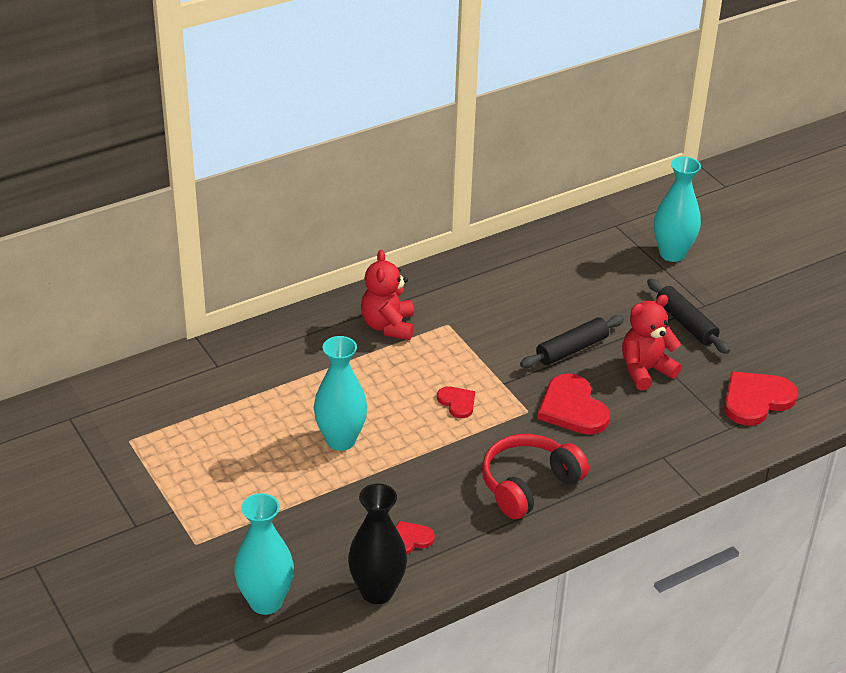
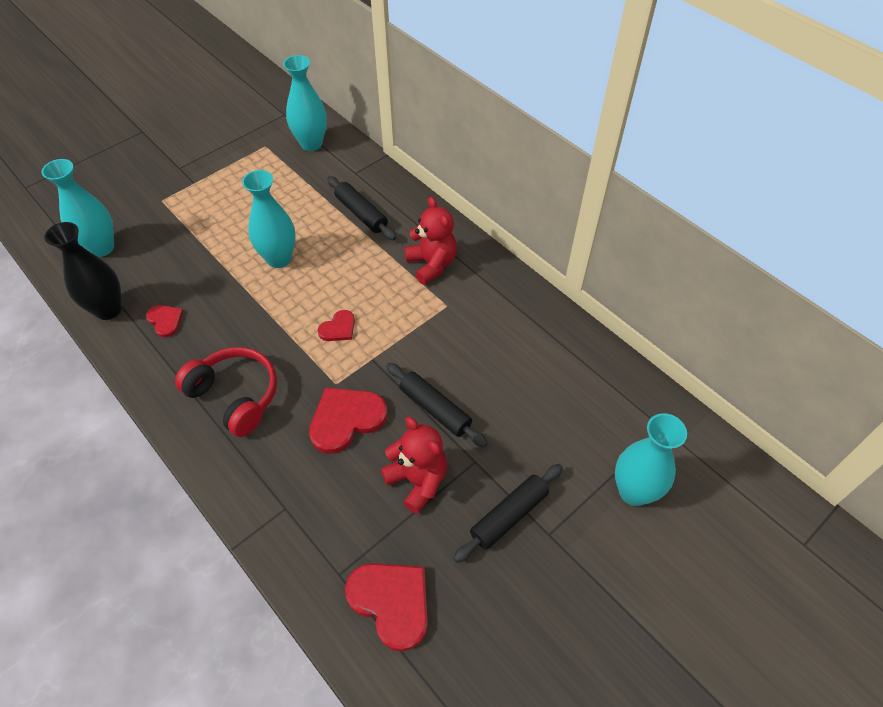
camera: 80 degrees right, 15 degrees up
(144, 398) = (311, 144): none -> turquoise vase
(291, 368) = (361, 214): none -> black rolling pin
(388, 326) = (431, 264): red teddy bear -> red teddy bear turned 75 degrees clockwise

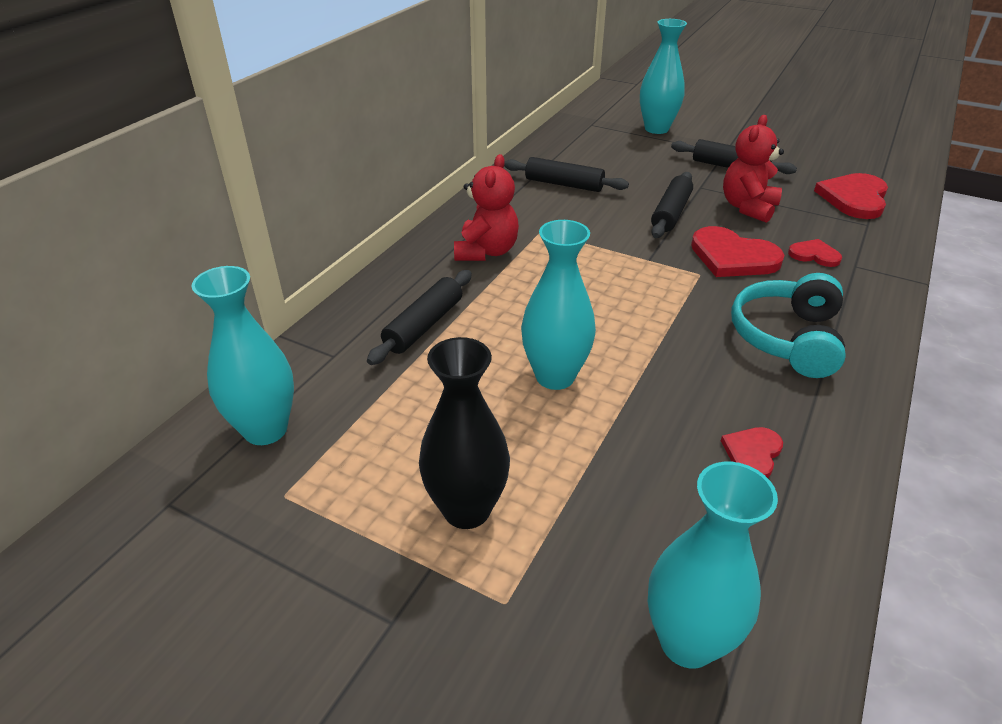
camera: 110 degrees left, 15 degrees down
(108, 309) = (798, 540): black vase -> black vase (466, 509)
(235, 396) = (787, 338): red headphones -> turquoise headphones
(338, 328) = (629, 292): red heart -> red heart (814, 255)
(431, 264) = (486, 251): red teddy bear -> red teddy bear turned 150 degrees clockwise
(522, 349) = (564, 184): none -> black rolling pin

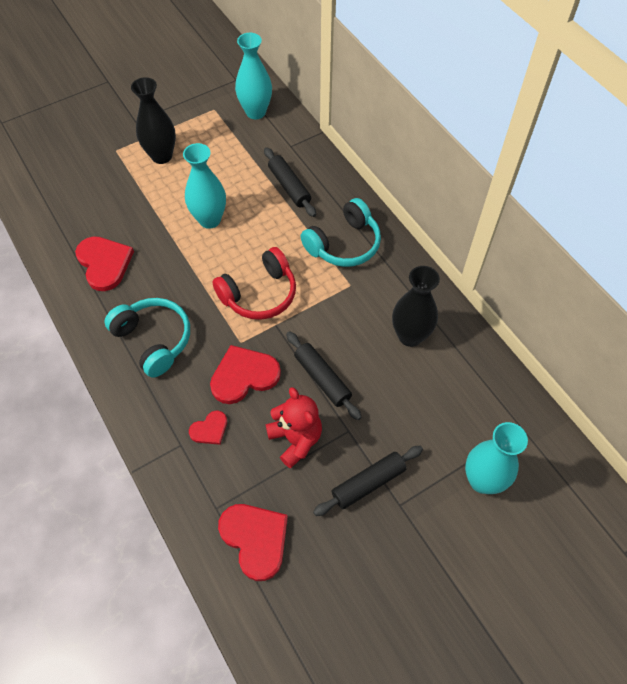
camera: 120 degrees right, 20 degrees up
(486, 251) = (344, 244): red teddy bear -> turquoise headphones
(564, 184) = (410, 336): black rolling pin -> black vase
(624, 284) = (259, 294): none -> red headphones
(687, 641) = (59, 188): turquoise vase -> none
(752, 453) = (104, 263): red heart -> red heart, size x1.83

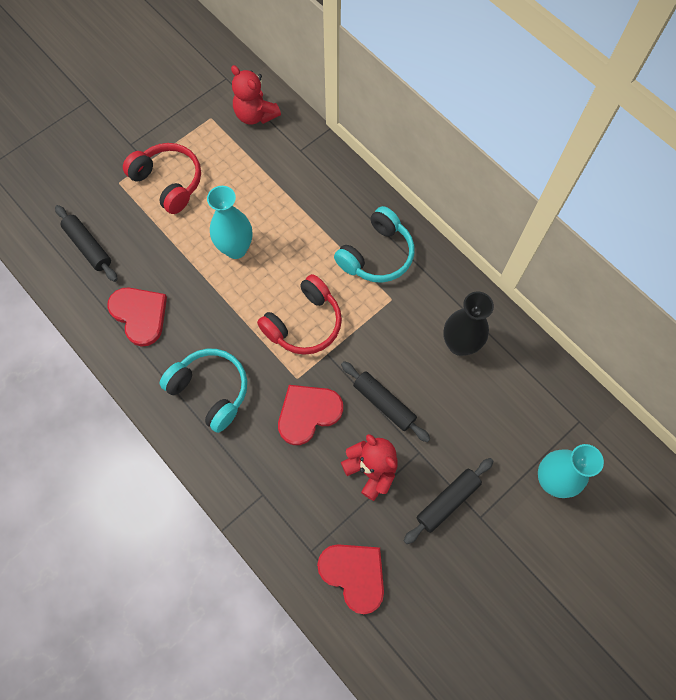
camera: 10 degrees left, 10 degrees up
(161, 156) = (169, 182): black vase -> red headphones
(209, 429) = (287, 474): red heart -> none
(255, 112) = (255, 115): turquoise vase -> red teddy bear
(289, 187) = (308, 198): black rolling pin -> black rolling pin (88, 247)

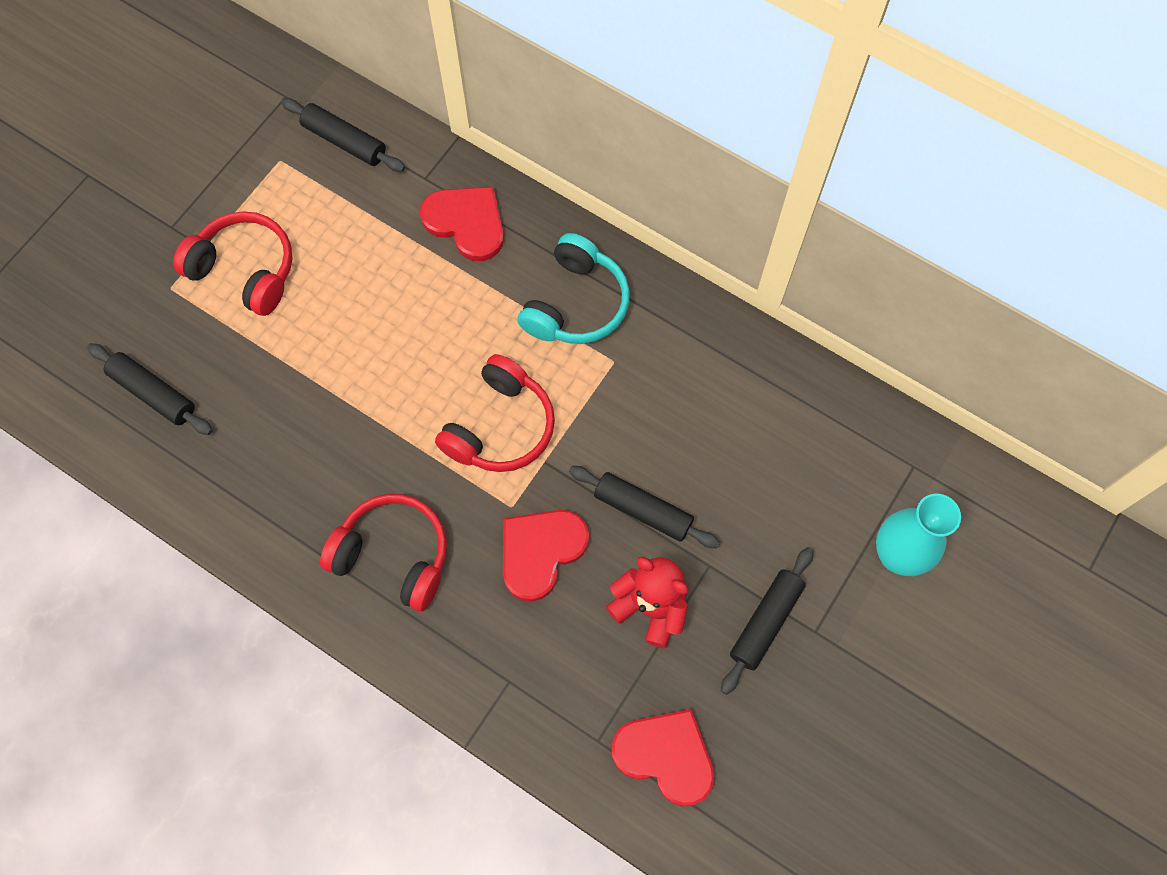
camera: 15 degrees left, 0 degrees up
(140, 315) = (259, 474): red heart -> red heart (466, 222)
(210, 390) = (393, 555): turquoise headphones -> red headphones
(236, 248) = (372, 343): turquoise vase -> none
(255, 115) = (345, 141): red teddy bear -> black rolling pin
(459, 344) = (725, 401): black vase -> none

